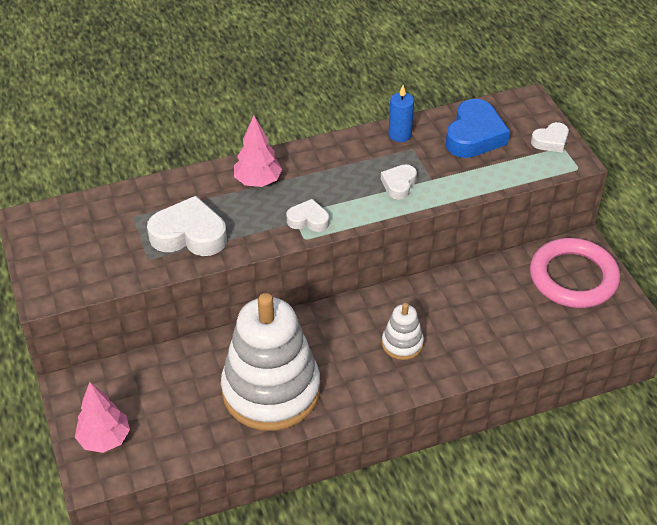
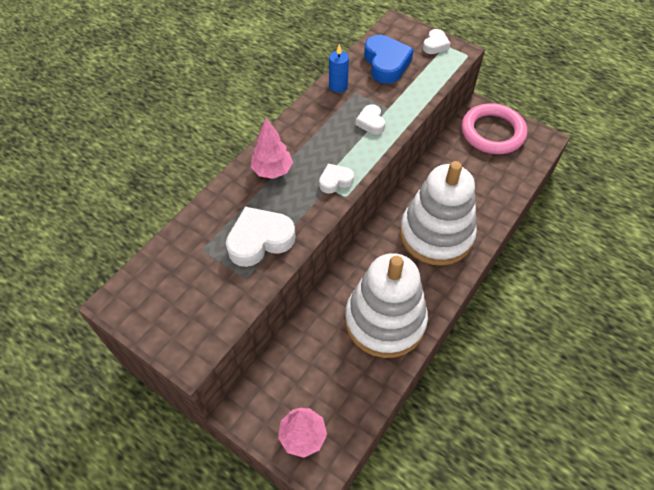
camera: 35 degrees left, 10 degrees up
(402, 343) = (436, 234): white stacking toy -> white stacking toy, size x2.27

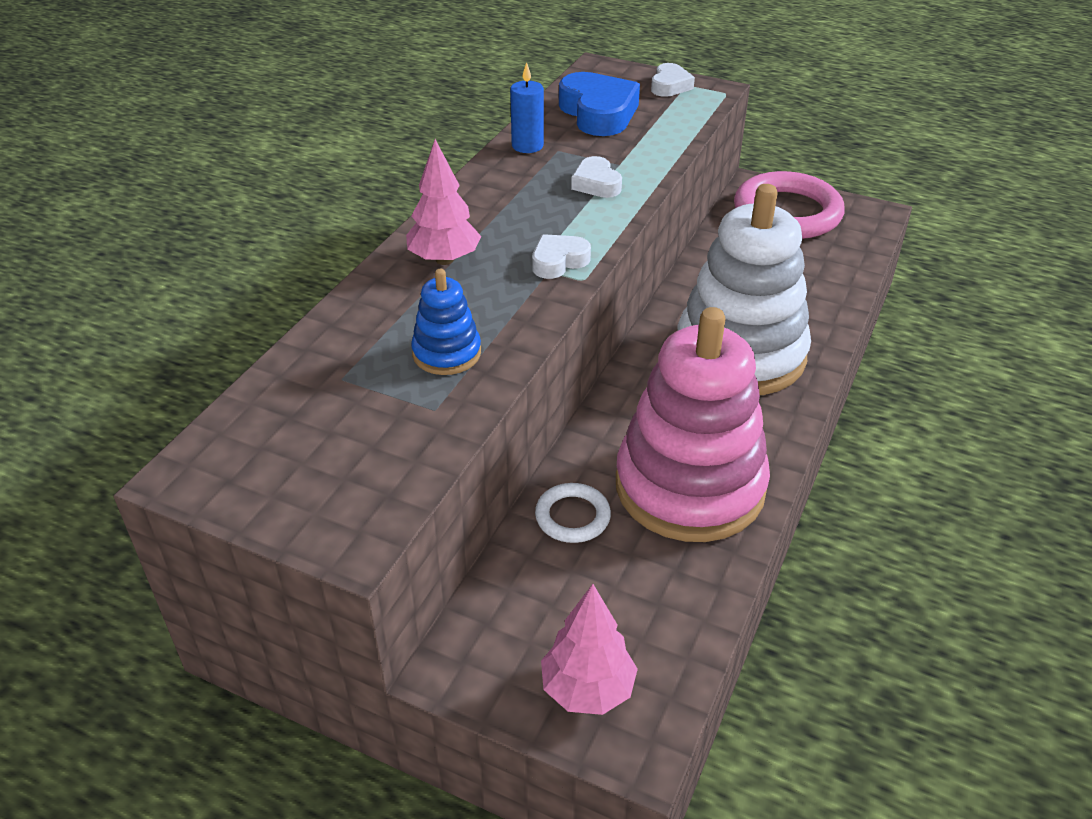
camera: 10 degrees left, 15 degrees down
(260, 240) = (446, 353): white heart -> blue stacking toy
(318, 330) = (572, 516): none -> white ring
(385, 320) = (689, 486): white stacking toy -> pink stacking toy

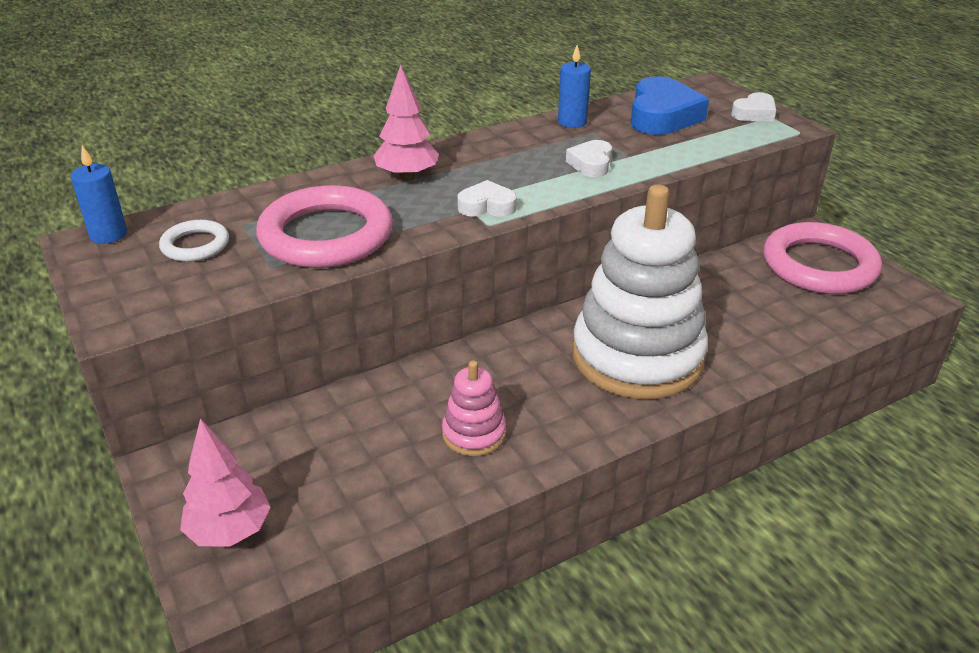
camera: 35 degrees right, 5 degrees down
(204, 454) = (108, 235): none -> blue candle
(446, 353) = (326, 235): blue stacking toy -> pink ring
(572, 516) = (362, 411): white ring -> white ring (195, 245)
(689, 486) = (474, 434): pink stacking toy -> pink stacking toy, size x0.44

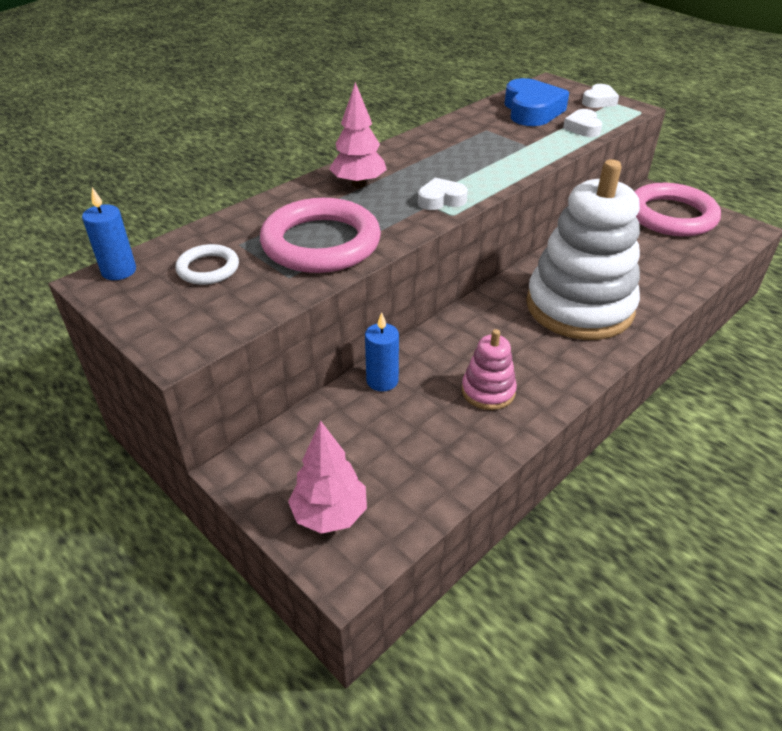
camera: 15 degrees left, 5 degrees up
(572, 122) = (465, 123): blue candle -> blue candle (382, 381)
(591, 164) = (501, 155): white heart -> white heart (583, 128)

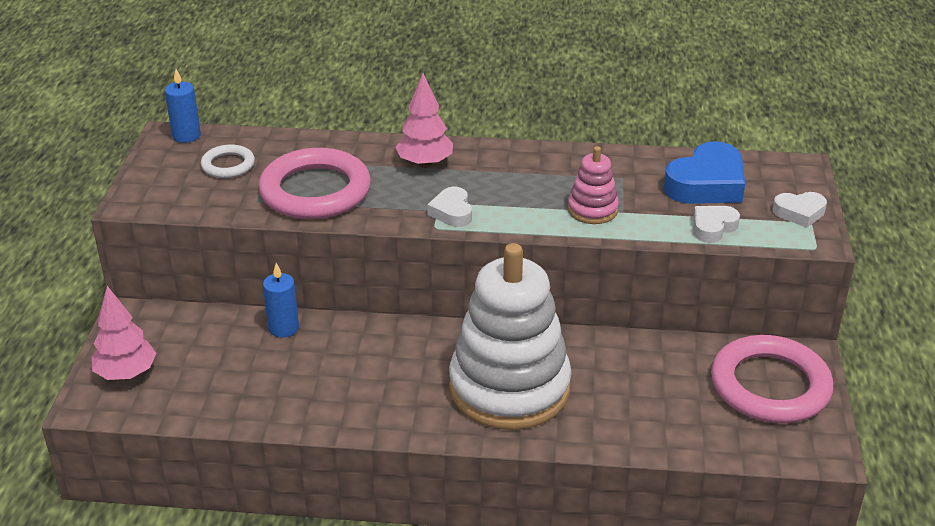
camera: 50 degrees right, 5 degrees down
(441, 200) = (452, 212): white heart -> white heart turned 135 degrees counterclockwise
(488, 391) = (329, 386): pink stacking toy -> pink stacking toy (592, 210)

